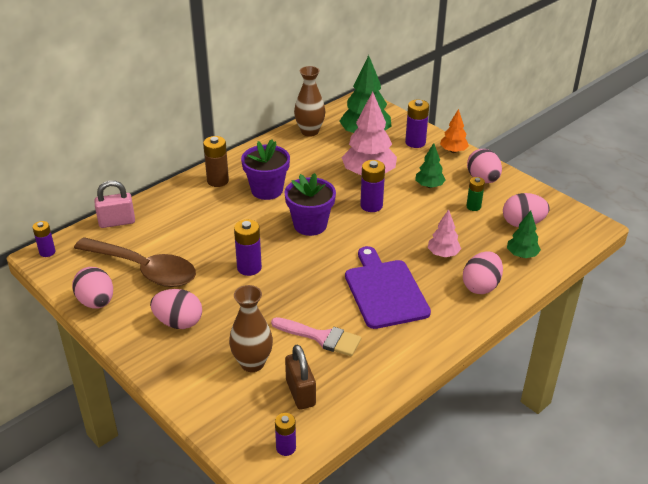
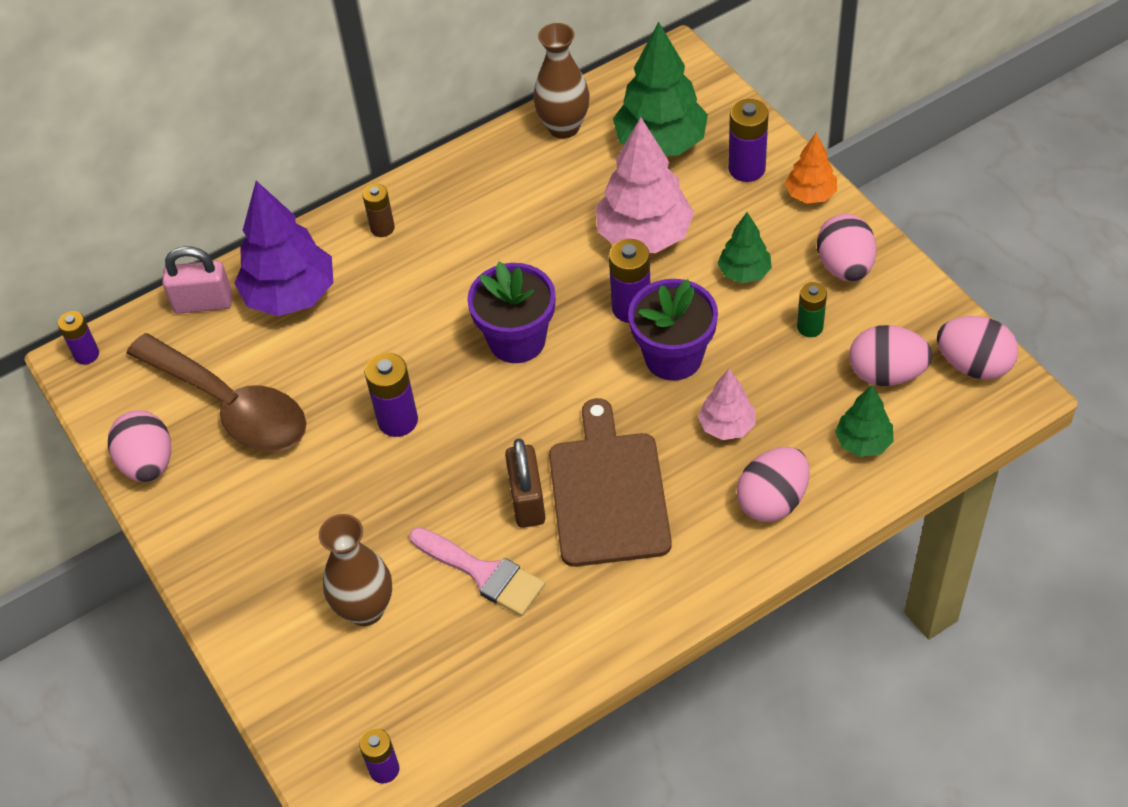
camera: 15 degrees right, 15 degrees up
(170, 215) = (291, 295): none -> purple tree
(178, 322) = (267, 517): pink egg -> pink egg (973, 365)
(218, 181) = (382, 228): brown battery -> brown battery, size x0.66
(267, 190) = (460, 256): purple flower pot -> purple flower pot (673, 357)
(300, 393) = (427, 674): brown padlock -> brown padlock (527, 501)
(385, 291) = (608, 493): purple cutting board -> brown cutting board

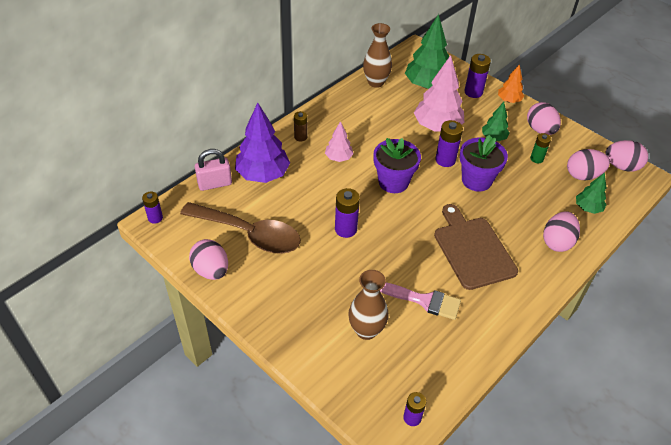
camera: 20 degrees left, 5 degrees down
(527, 501) = (432, 260): brown padlock -> none
(727, 426) = (518, 209): pink tree -> pink tree (338, 158)

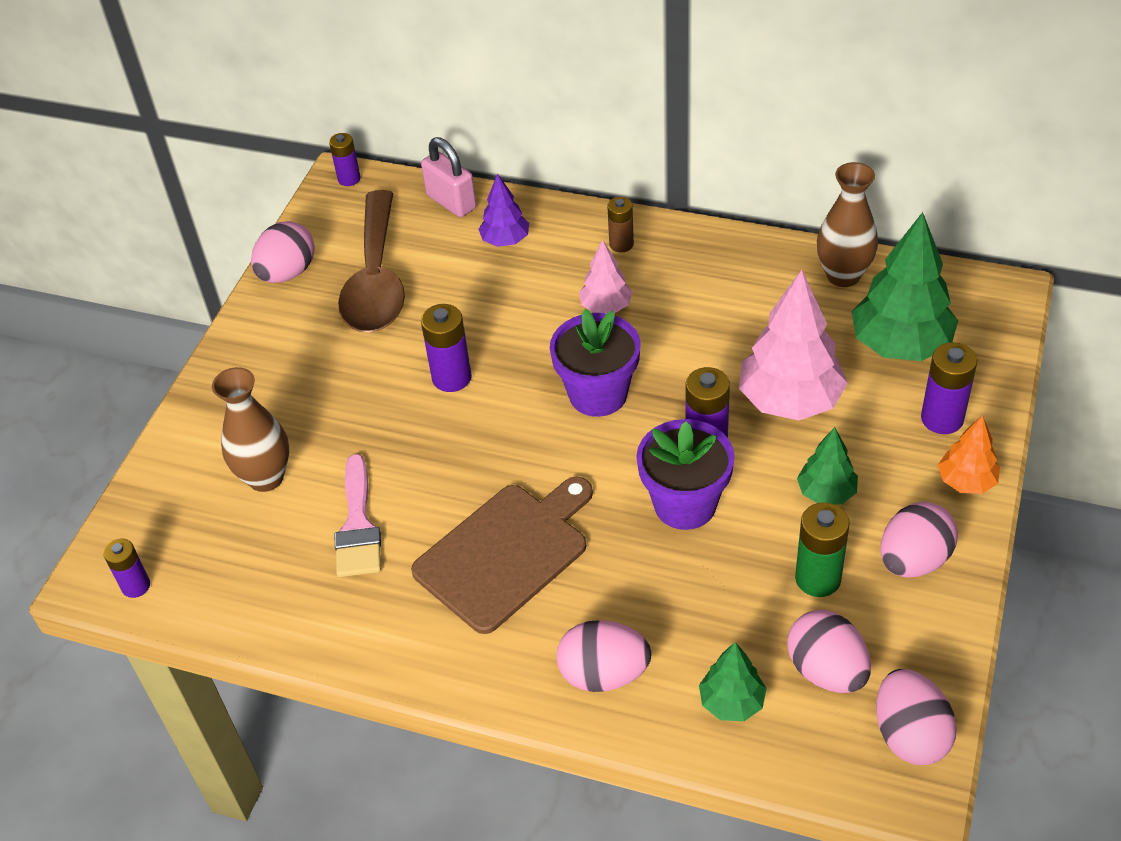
camera: 70 degrees right, 0 degrees up
(263, 174) = (505, 240): purple tree -> purple tree, size x0.54
(536, 158) = (818, 578): green battery -> green battery, size x1.52

